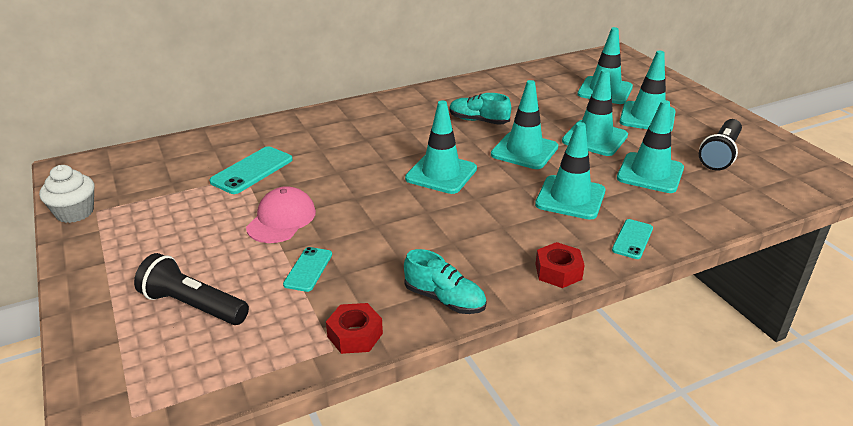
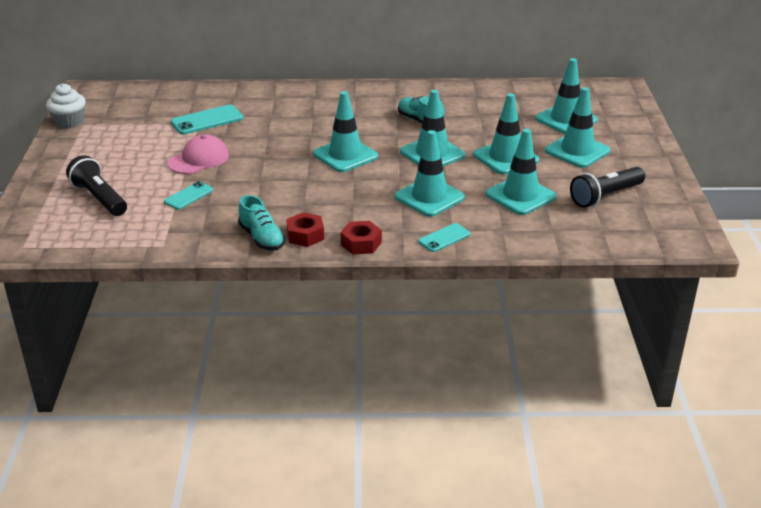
camera: 25 degrees right, 0 degrees up
(355, 335) = (183, 242): red nut -> red nut (305, 235)

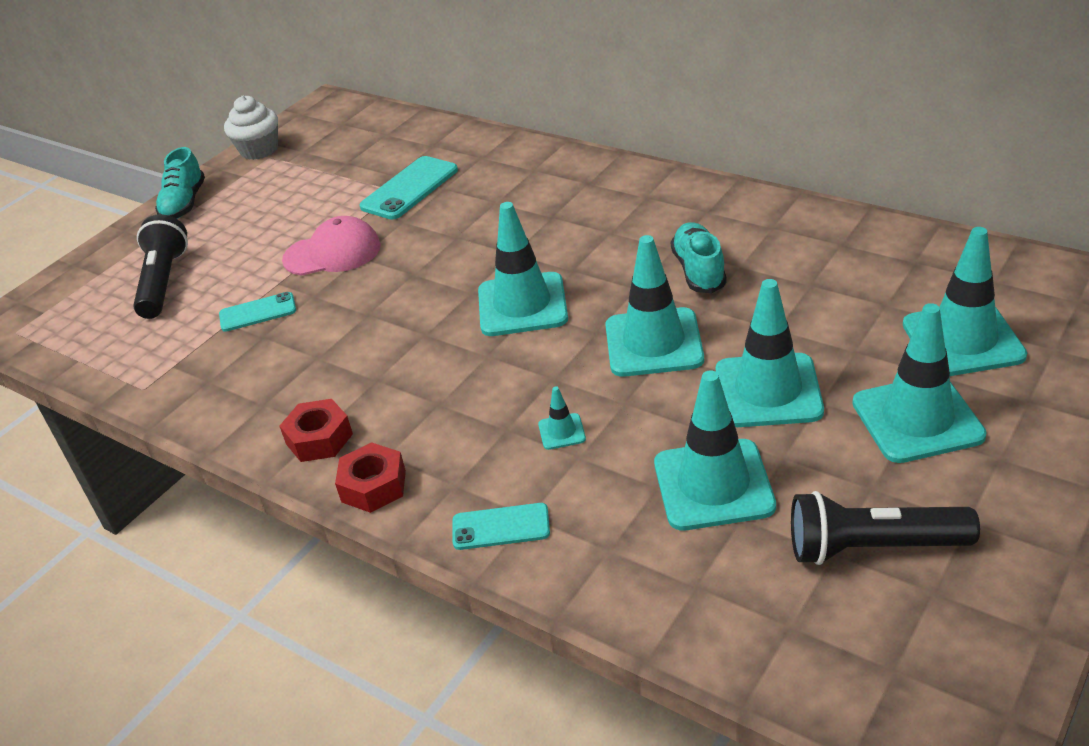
camera: 40 degrees right, 5 degrees up
(207, 120) = (409, 188): turquoise phone -> turquoise phone turned 60 degrees counterclockwise
(262, 238) = (262, 421): turquoise shoe -> turquoise shoe (184, 204)
(429, 197) = (562, 432): turquoise traffic cone -> turquoise traffic cone, size x0.43

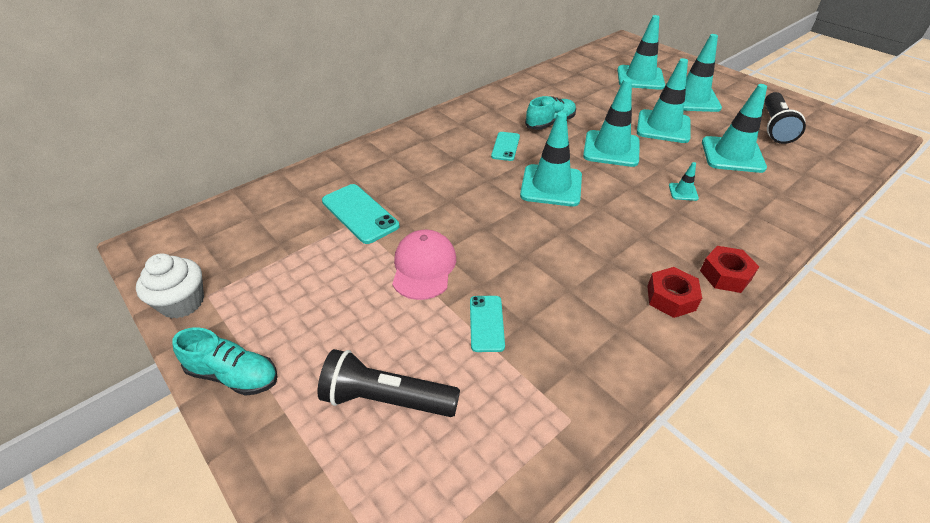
camera: 80 degrees left, 5 degrees up
(501, 527) = (764, 226): turquoise phone -> turquoise phone (505, 146)
(699, 271) = (550, 123): turquoise shoe -> turquoise shoe turned 135 degrees clockwise

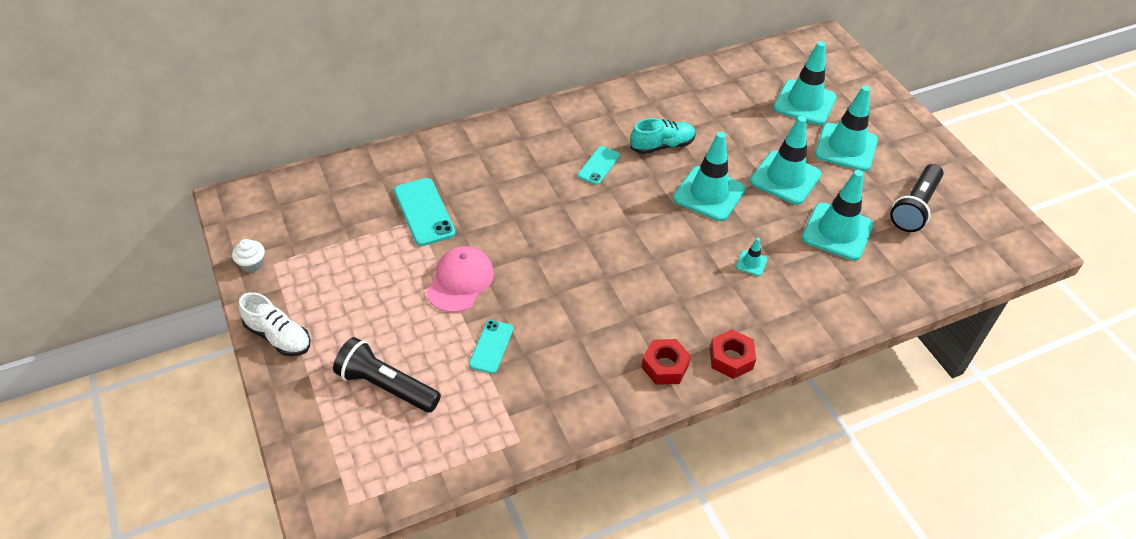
camera: 15 degrees right, 5 degrees up
(182, 302) = (252, 264): white cupcake -> white cupcake, size x0.63
(234, 375) = (278, 336): turquoise shoe -> white shoe
(551, 186) = (620, 224): turquoise traffic cone -> none

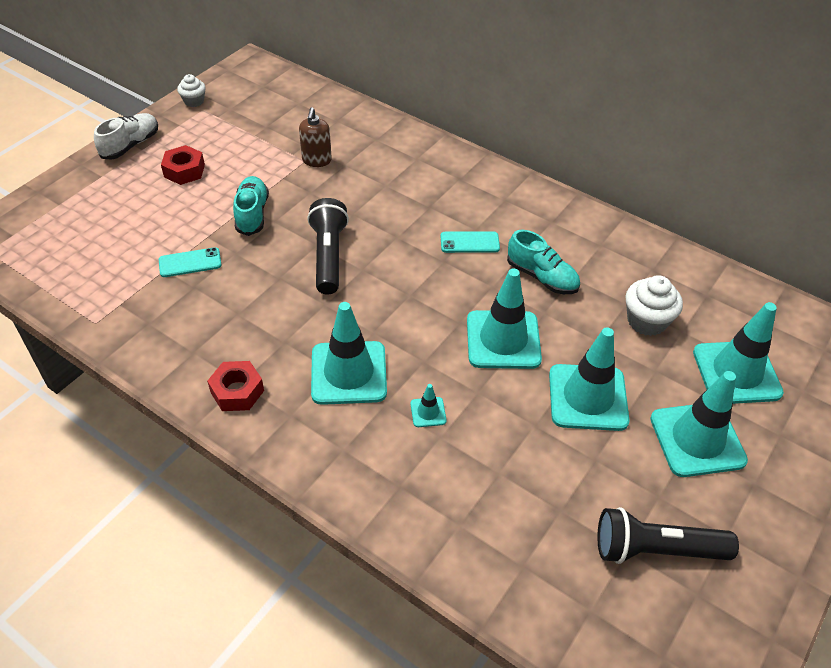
camera: 60 degrees right, 0 degrees up
(278, 336) = (130, 145): white shoe -> white shoe turned 150 degrees counterclockwise
(387, 386) = (113, 221): black flashlight -> black flashlight (328, 256)
(424, 212) = (316, 160): turquoise phone -> brown soap dispenser
(460, 281) = (252, 214): pink cap -> turquoise shoe
(731, 358) = (279, 442): red nut -> red nut (184, 171)
(737, 118) = (646, 321): none -> white cupcake
(837, 231) = (541, 477): turquoise traffic cone -> turquoise traffic cone (349, 373)

